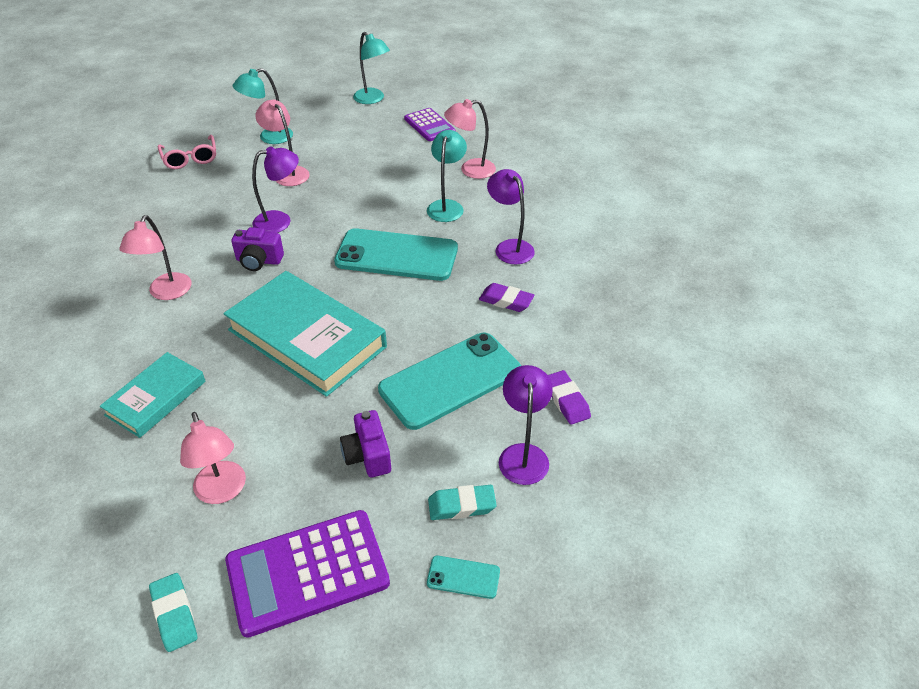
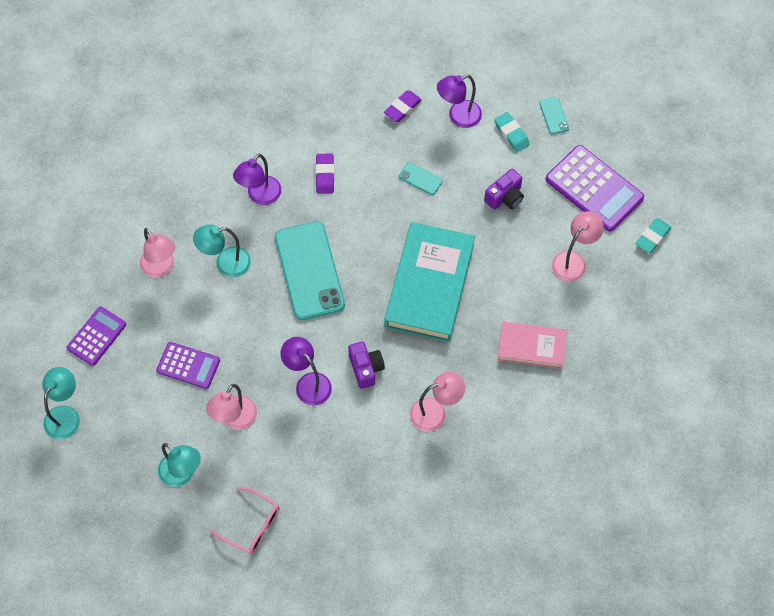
camera: 115 degrees left, 20 degrees up
(156, 398) = (531, 347): turquoise book -> pink book
(190, 158) = (252, 525): pink glasses -> pink glasses turned 75 degrees clockwise
(361, 162) = (188, 365): none -> purple calculator
(450, 380) = (420, 178): turquoise phone -> turquoise phone, size x0.42

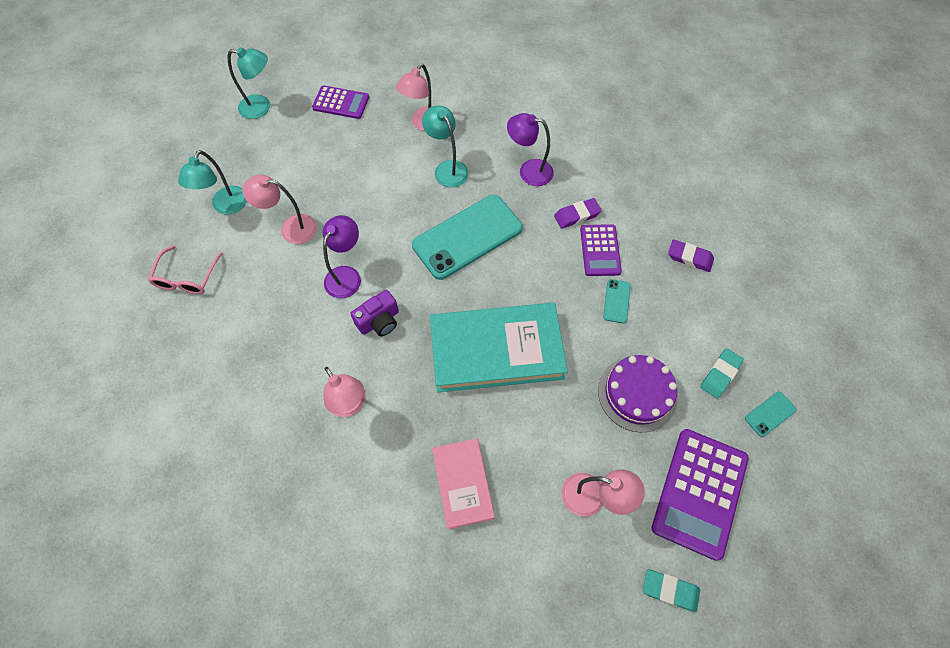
camera: 70 degrees right, 0 degrees up
(188, 365) = (334, 175): purple calculator -> purple calculator (600, 250)
(458, 116) = (710, 313): purple lamp -> none
(505, 197) = (637, 393): purple camera -> purple cake

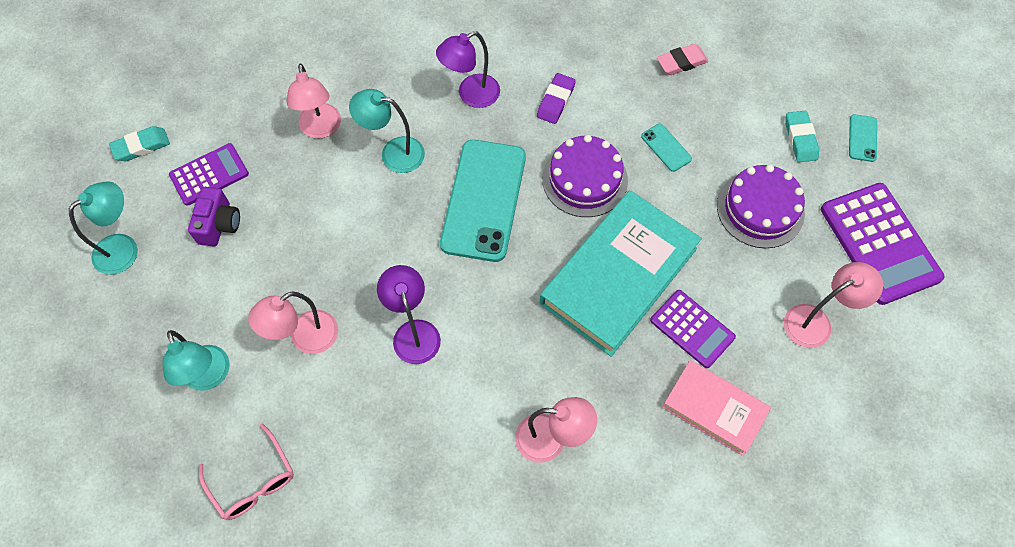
camera: 45 degrees left, 0 degrees up
(379, 321) = (492, 344): purple camera -> purple camera (219, 224)
(541, 276) = (584, 179): none -> purple cake
(600, 250) = (607, 116): purple calculator -> purple calculator (692, 329)
(669, 590) = (935, 335): turquoise eraser -> turquoise eraser (141, 146)
(689, 257) = (681, 62): purple eraser -> pink eraser

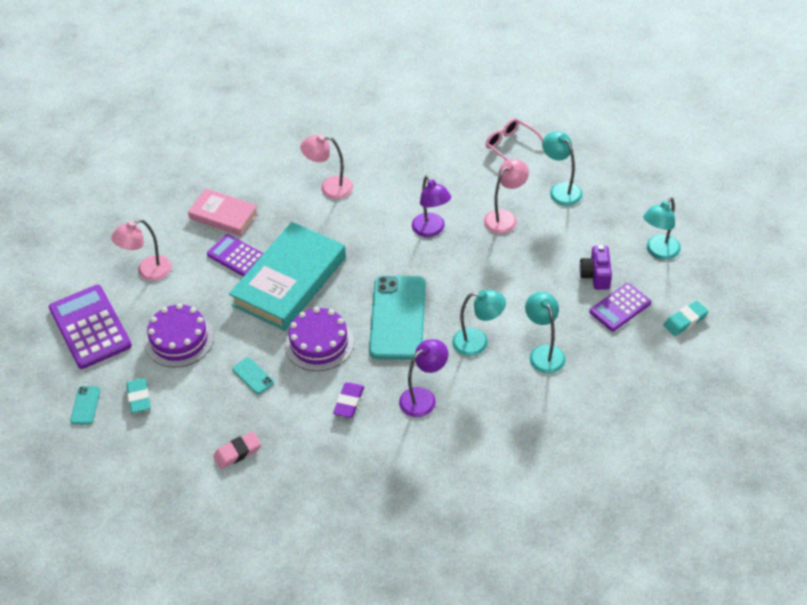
camera: 175 degrees right, 15 degrees down
(321, 129) = (544, 353): pink lamp -> turquoise lamp

